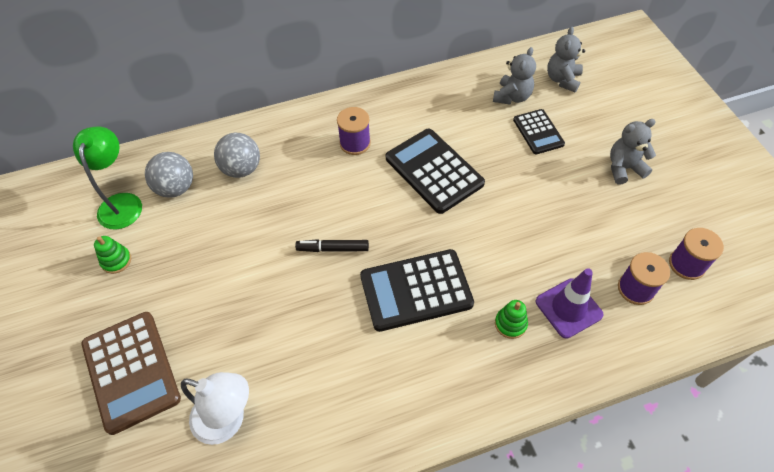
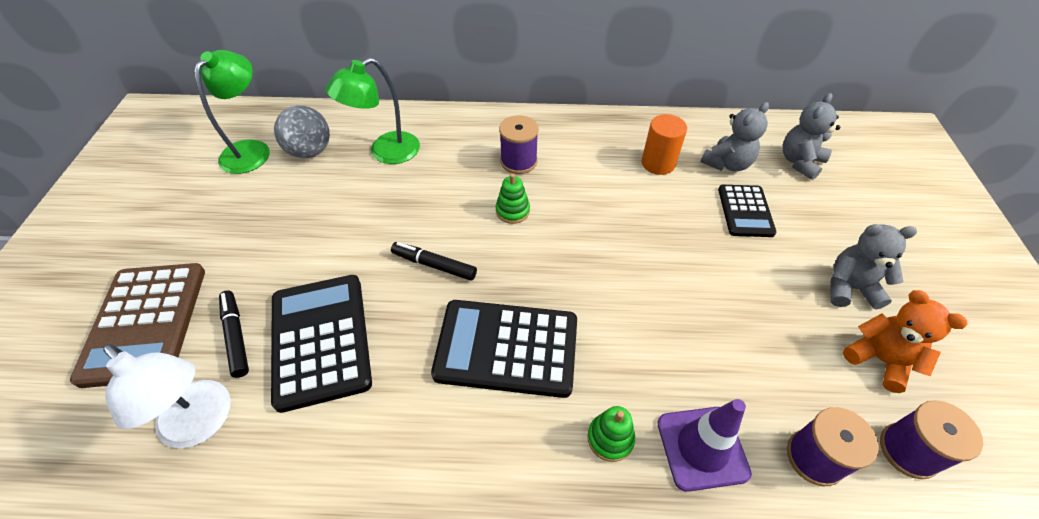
camera: 20 degrees right, 5 degrees down
(116, 260) = (209, 203): green stacking toy -> green stacking toy (512, 211)
(212, 354) = (236, 336): none -> black marker
(241, 169) = (385, 152): grey ball -> green lamp
(434, 171) = (595, 216): black calculator -> black calculator (320, 340)
(462, 112) = (658, 163): none -> orange cylinder
(655, 212) = (879, 359): none -> orange teddy bear

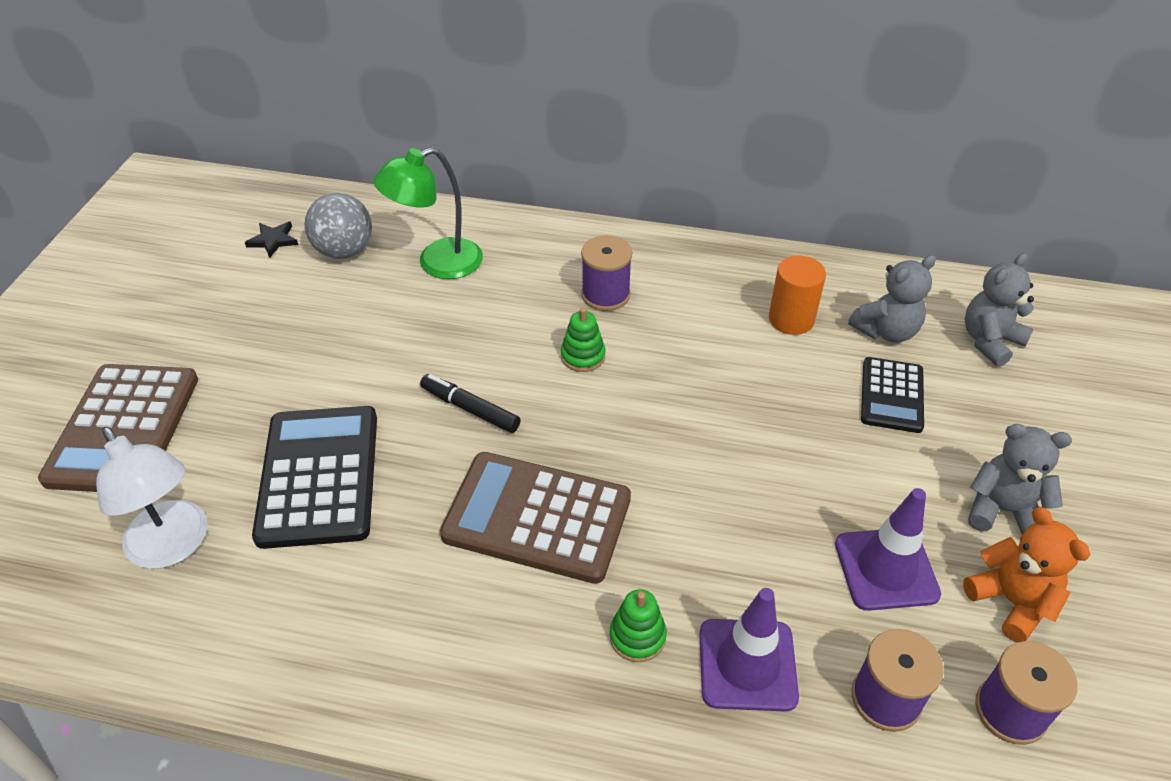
camera: 10 degrees right, 5 degrees down
(236, 336) = (223, 458): black marker -> none
(251, 150) = (273, 240): green lamp -> black star
(506, 348) = (537, 517): black calculator -> brown calculator
(782, 348) = (886, 569): none -> purple traffic cone

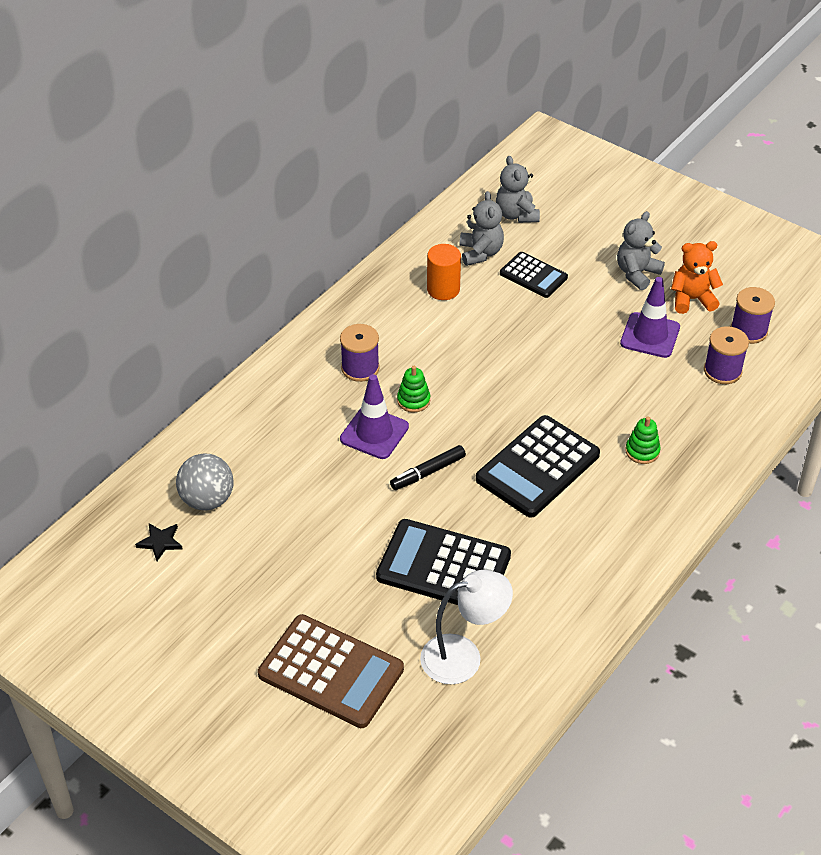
camera: 65 degrees left, 0 degrees up
(437, 263) = (262, 448): green lamp -> none
(537, 517) = (538, 467): brown calculator -> black calculator
(747, 665) = (680, 414): purple traffic cone -> purple traffic cone (374, 433)

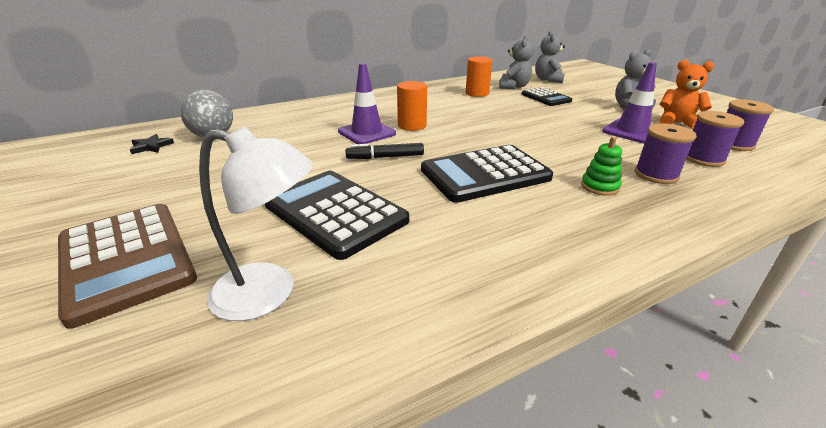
camera: 25 degrees right, 15 degrees down
(360, 368) = (390, 108): purple spool -> purple spool (656, 175)
(413, 400) = (412, 125): green stacking toy -> orange cylinder

